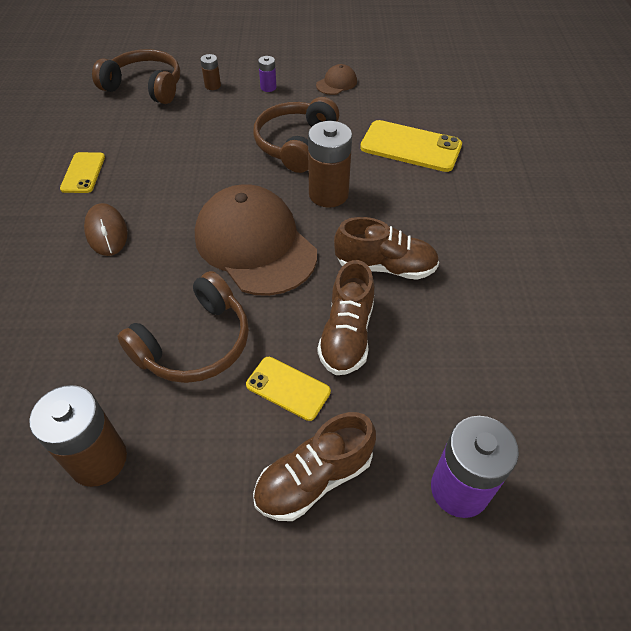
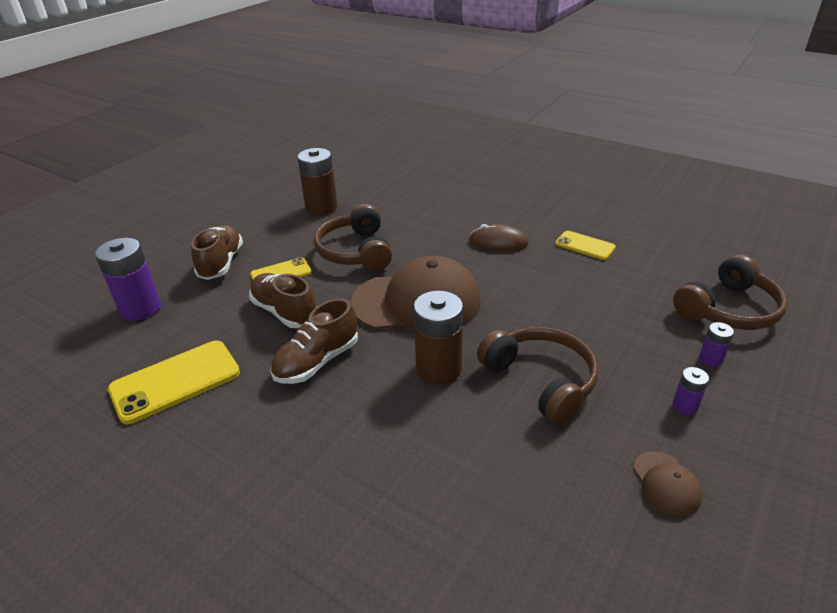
camera: 125 degrees right, 15 degrees down
(213, 86) = (710, 359): brown battery -> purple battery
(410, 147) = (461, 482): yellow phone -> yellow phone (175, 381)

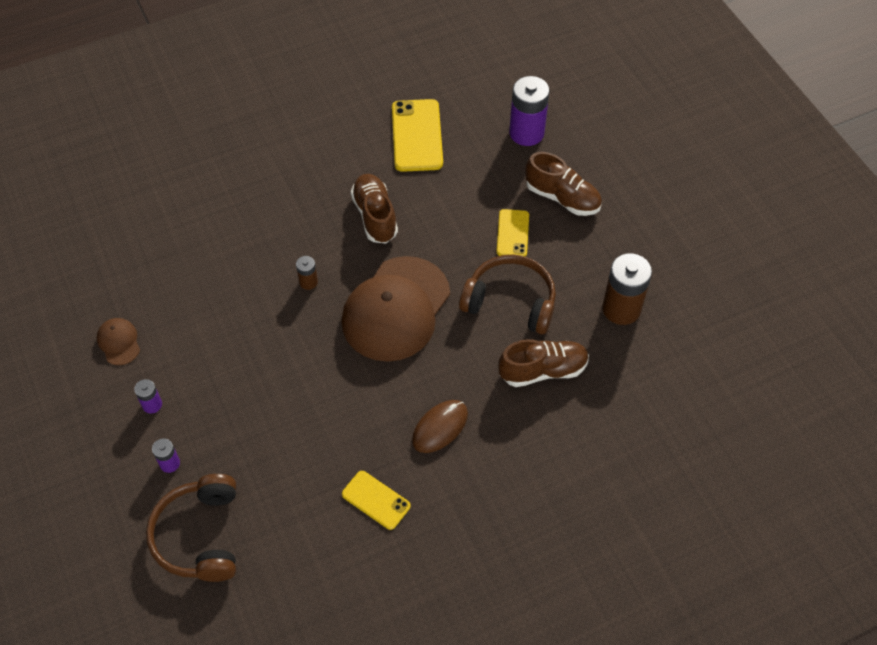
camera: 120 degrees right, 20 degrees up
(285, 312) = (452, 218): brown shoe -> brown shoe (543, 370)
(438, 369) = (308, 282): brown battery -> brown battery, size x0.49
(540, 380) = (246, 335): brown headphones -> none
(585, 246) = (376, 500): yellow phone -> yellow phone turned 60 degrees clockwise
(666, 484) = (119, 342): brown cap -> brown cap turned 45 degrees clockwise

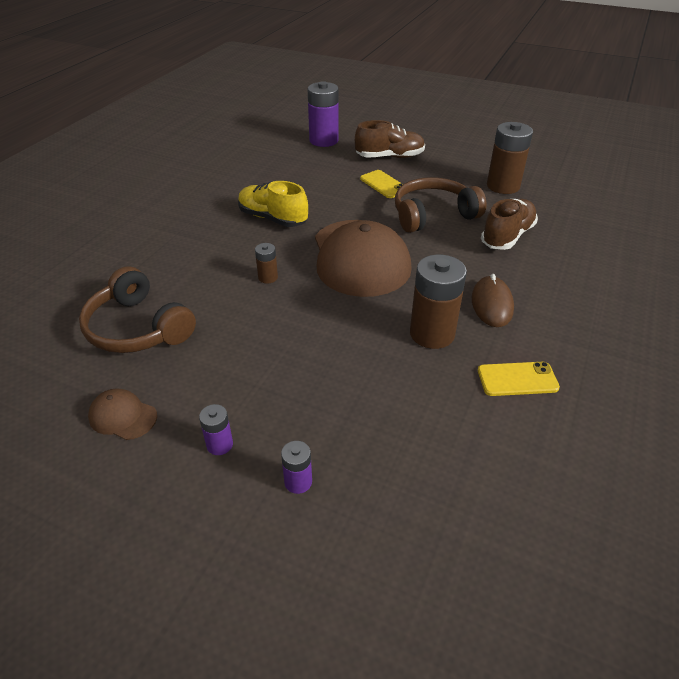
camera: 40 degrees left, 15 degrees down
(200, 535) = (409, 523): brown headphones -> brown headphones (138, 328)
(365, 420) = (432, 333): none -> brown battery
(375, 216) = (273, 218): brown shoe -> yellow shoe
(417, 136) = (249, 169): yellow phone -> none

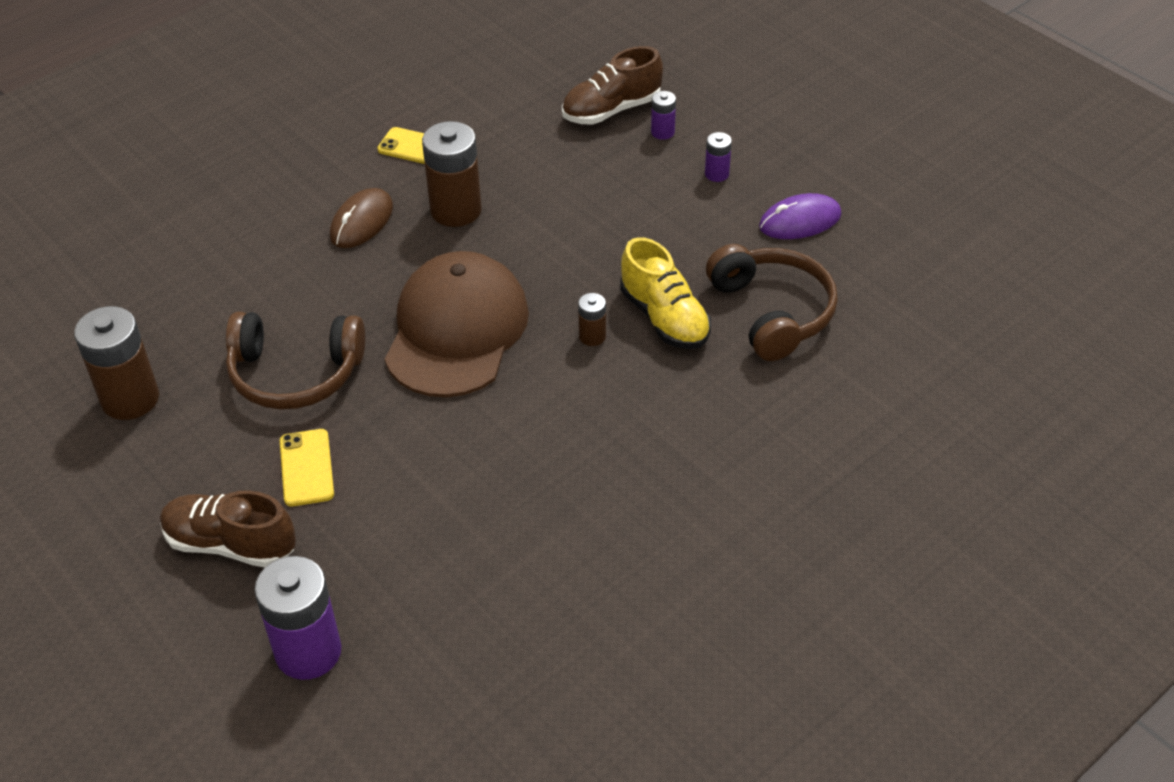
camera: 155 degrees left, 5 degrees up
(123, 416) = (800, 221): brown cap -> purple mouse
(273, 218) = (531, 445): yellow shoe -> yellow shoe (664, 318)
(507, 236) = (239, 303): brown shoe -> brown shoe (611, 110)

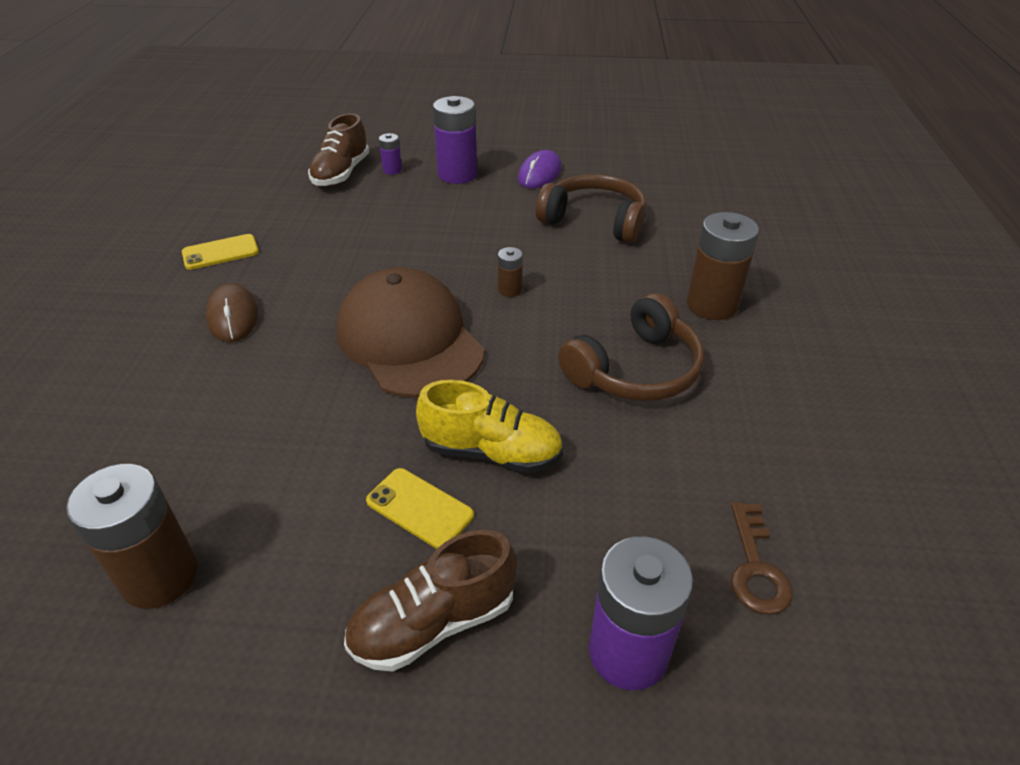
camera: 45 degrees left, 5 degrees down
(295, 373) = (312, 447): brown headphones -> brown headphones (635, 369)
(453, 677) = (756, 567): none -> brown key
(456, 210) = (304, 272): brown battery -> brown battery (712, 305)
(664, 318) = (539, 256): yellow shoe -> yellow shoe (491, 452)
(716, 174) = (457, 174): purple battery -> purple battery, size x2.06

